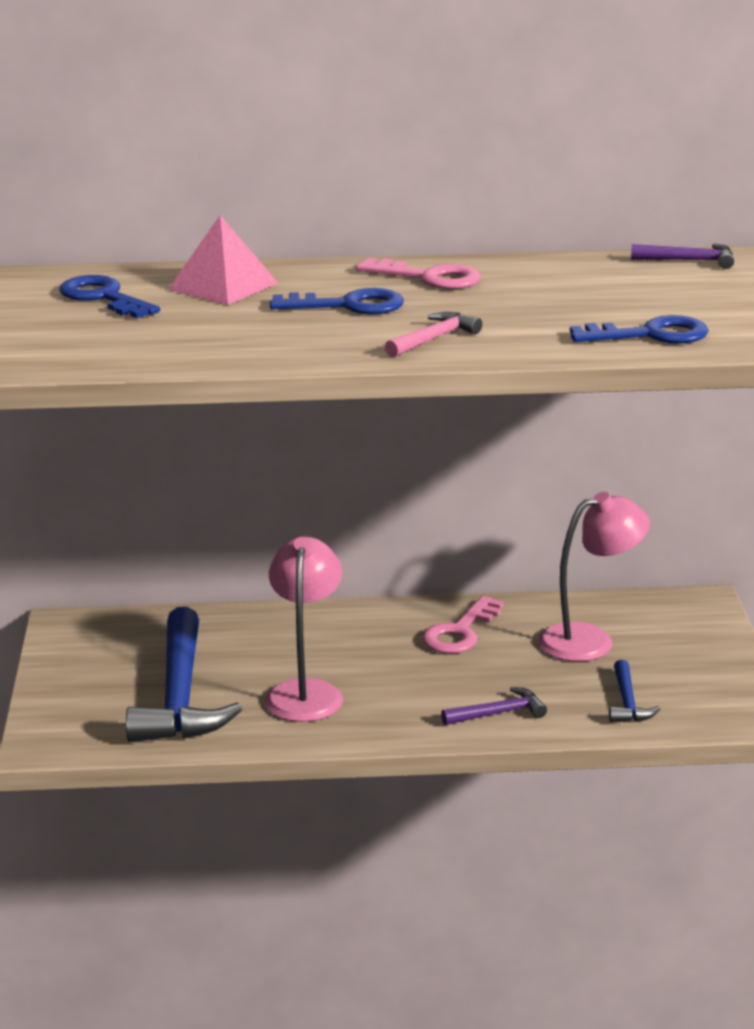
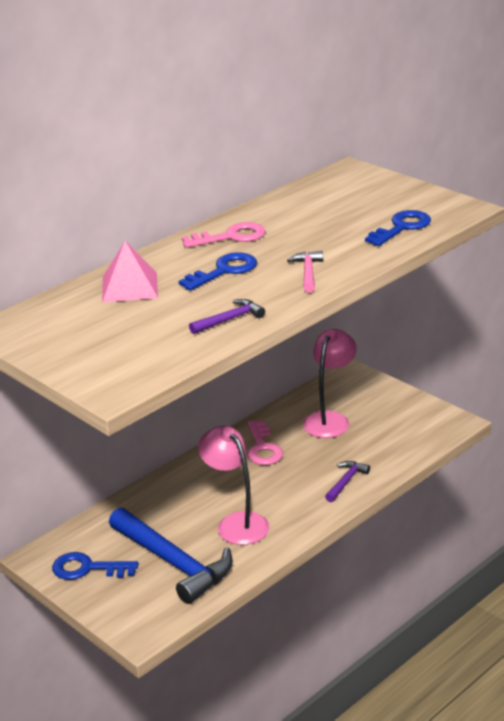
camera: 40 degrees left, 5 degrees up
(103, 297) = (75, 323): blue key -> blue key (87, 568)
(627, 702) = (394, 443): blue hammer -> none
(690, 261) = (336, 177): purple hammer -> purple hammer (230, 319)

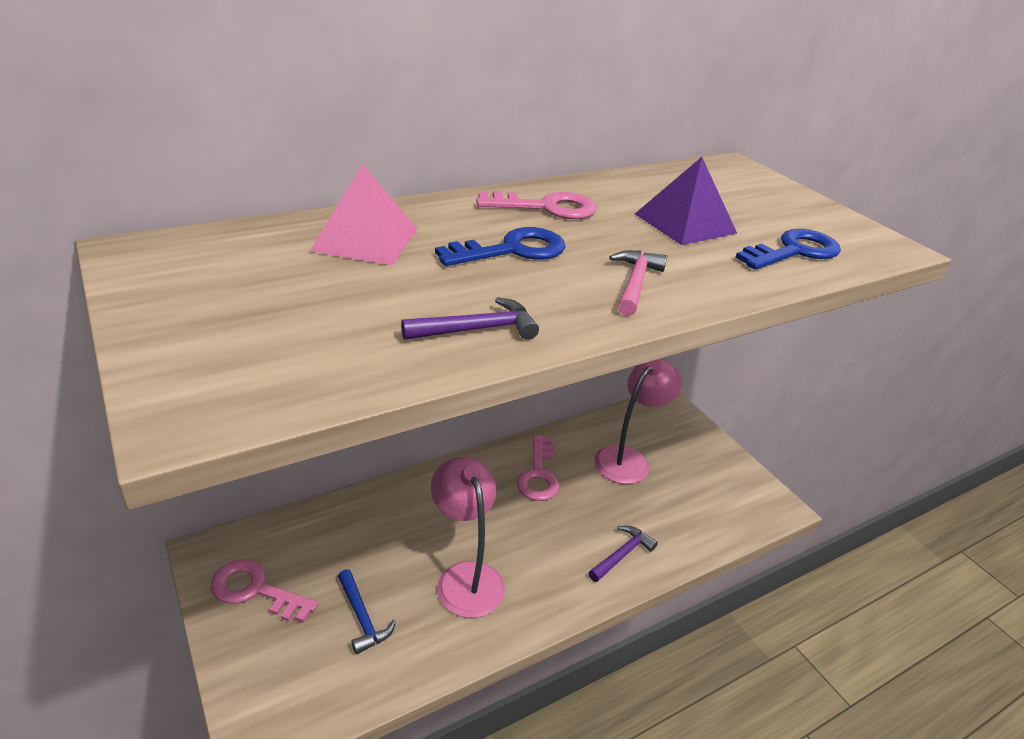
camera: 10 degrees right, 5 degrees up
(87, 568) = (255, 590): blue key -> pink key
(174, 563) = (362, 618): blue hammer -> blue hammer, size x0.46
(326, 225) = (685, 223): none -> purple pyramid

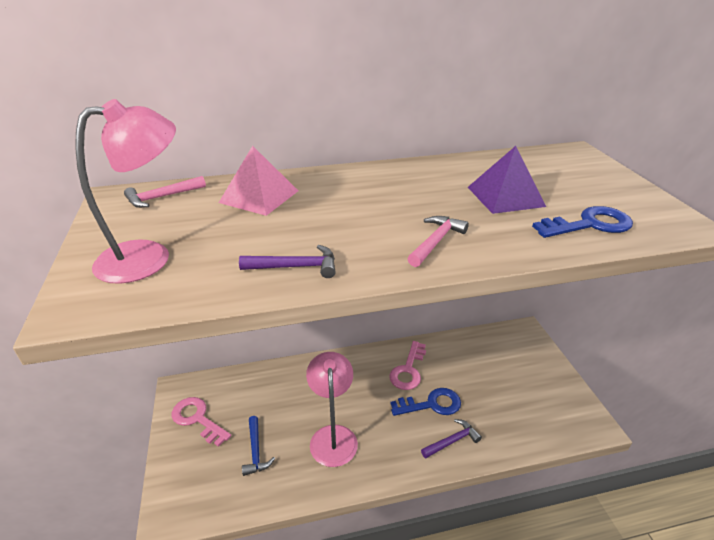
camera: 20 degrees right, 0 degrees up
(214, 248) = (162, 197): none -> pink hammer
(512, 250) = (356, 210): blue key -> blue key (431, 404)
(546, 207) = (401, 179): pink key -> none
(628, 458) = (480, 368): pink lamp -> pink lamp (149, 257)

